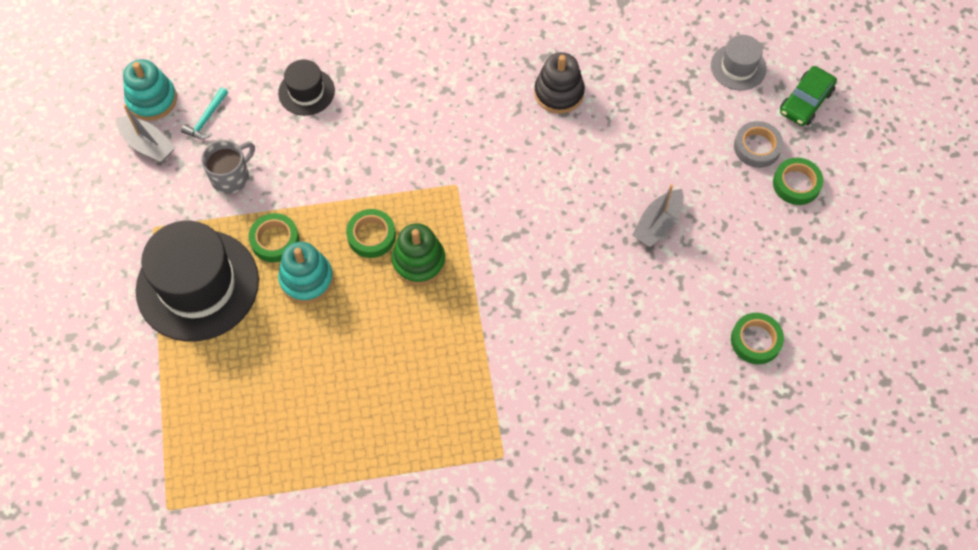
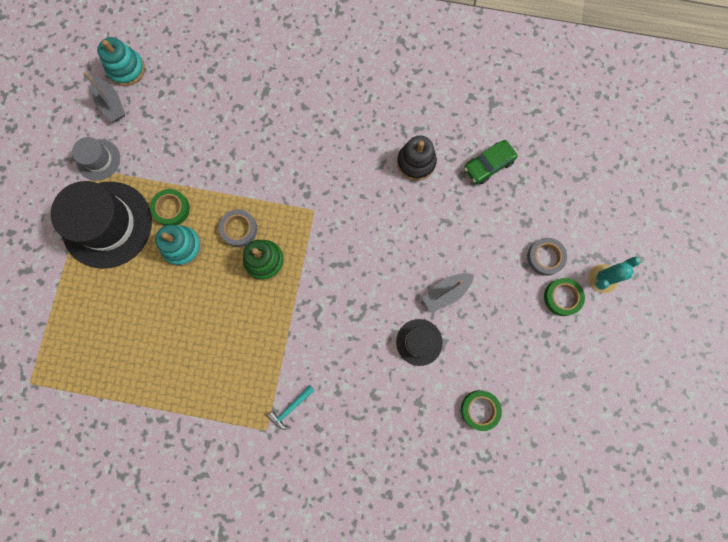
camera: 20 degrees right, 15 degrees up
(207, 119) = (159, 97): turquoise hammer -> turquoise hammer (291, 408)
(231, 177) = (159, 149): grey mug -> none
(306, 92) = (235, 99): black hat -> black hat (419, 342)
(371, 236) = (239, 229): green tape -> grey tape
(738, 67) = (558, 187): grey hat -> grey hat (98, 160)
(805, 102) = (598, 233): green car -> green car (488, 165)
(833, 148) = (602, 278): none -> turquoise cactus

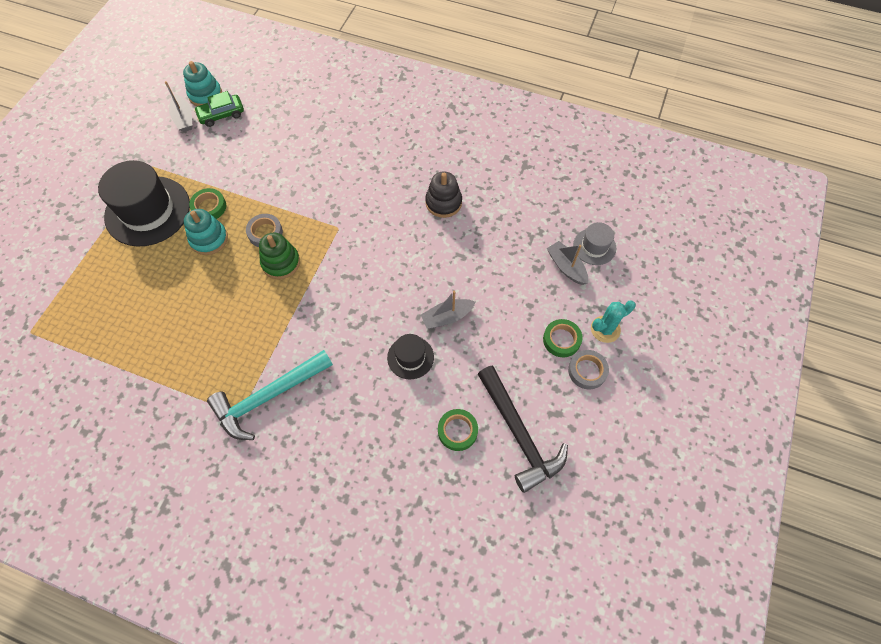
camera: 10 degrees right, 15 degrees down
(98, 160) = (158, 159): grey hat -> grey hat (594, 246)
(291, 408) = (269, 397): turquoise hammer -> turquoise hammer, size x2.37
(488, 165) = (511, 215): green car -> green car (221, 114)
(538, 401) = (519, 433): none -> black hammer
(545, 257) = (551, 301): grey tape -> grey tape (587, 371)
(554, 216) = (566, 267): none -> grey boat

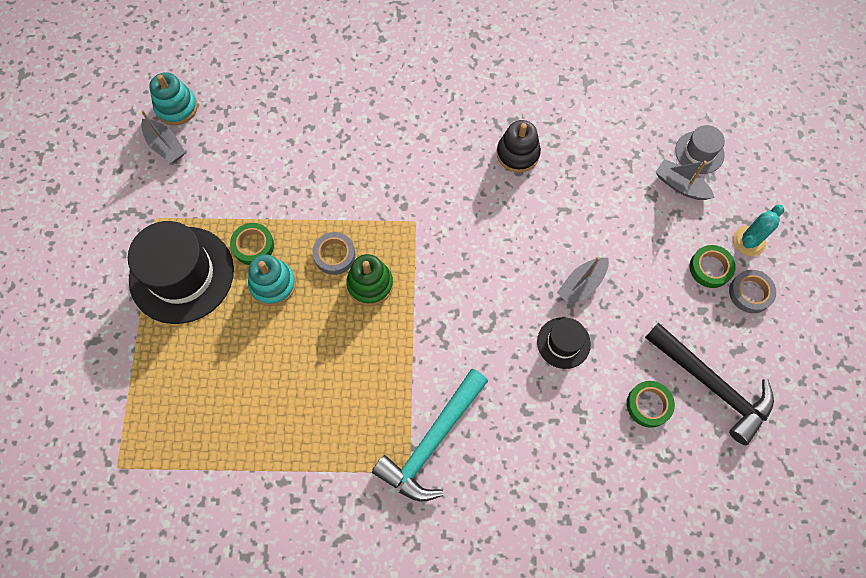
camera: 20 degrees left, 5 degrees up
(221, 114) = (209, 126): green car -> none

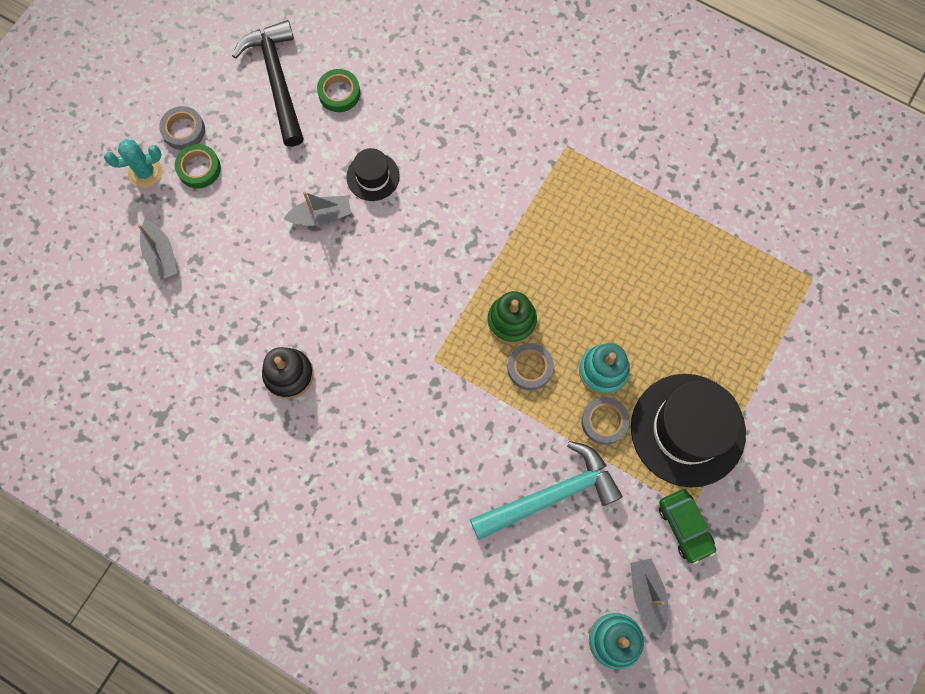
camera: 150 degrees left, 5 degrees up
(155, 203) = (685, 527): none -> green car
(253, 246) = (604, 422): green tape -> grey tape
(432, 441) = (533, 159): turquoise hammer -> turquoise hammer (550, 495)
(699, 152) = (116, 277): grey hat -> none

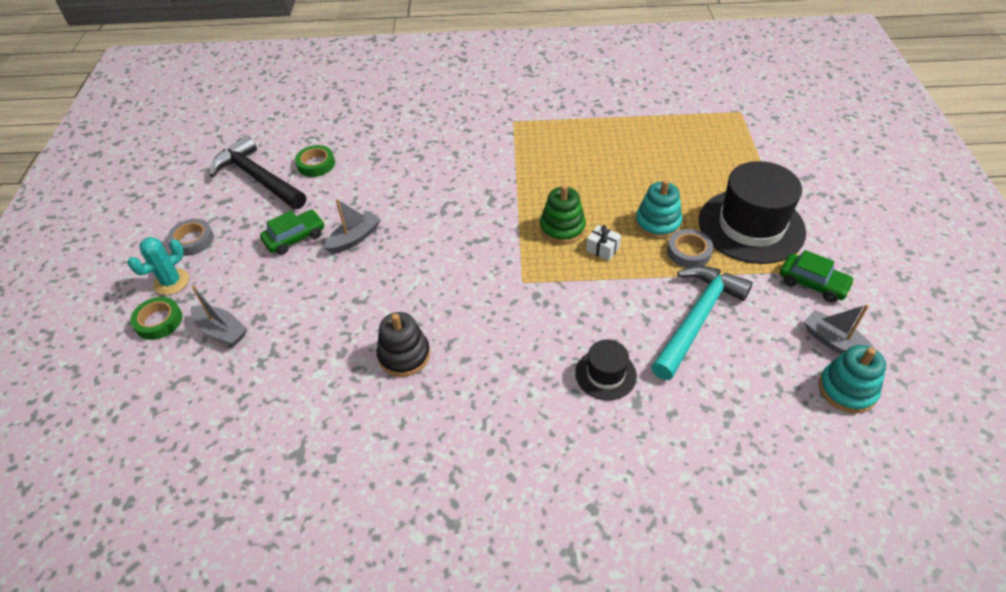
camera: 30 degrees left, 25 degrees down
(199, 168) = (222, 257): green tape -> green tape (159, 321)
(271, 182) = (295, 237): none -> green car
(373, 176) = (380, 197): black hat -> black hat (605, 374)
(530, 368) = (602, 249): grey tape -> white gift

